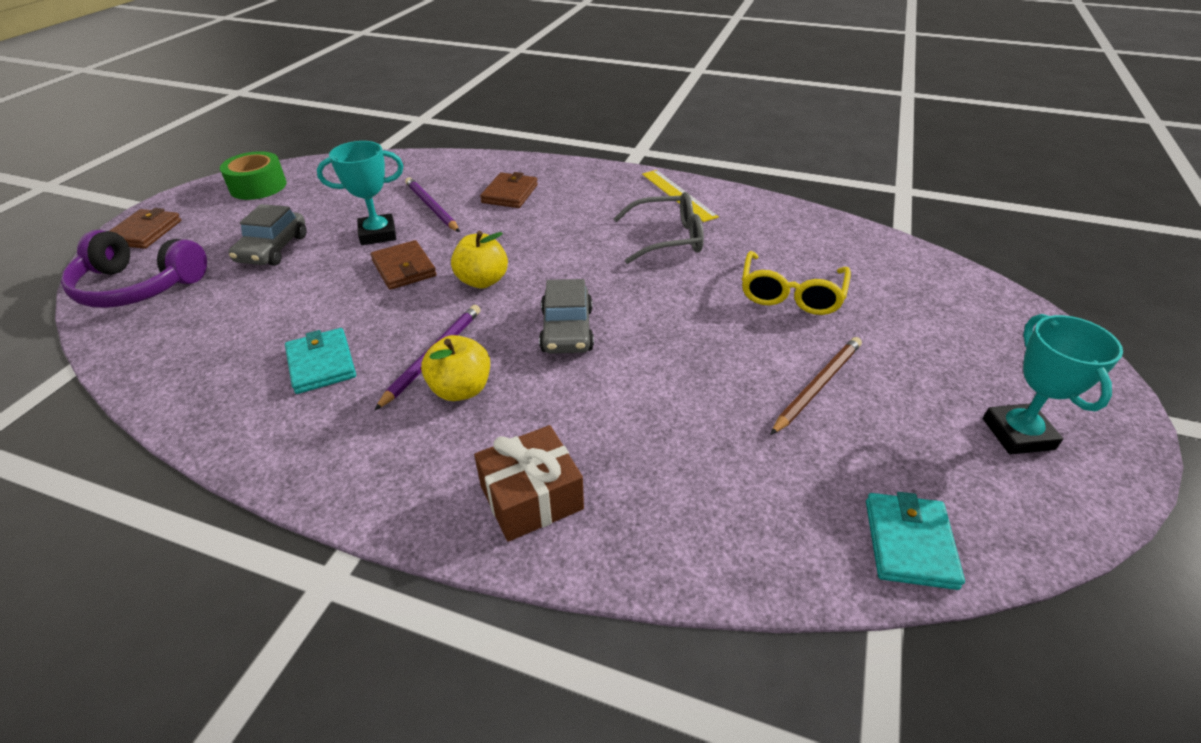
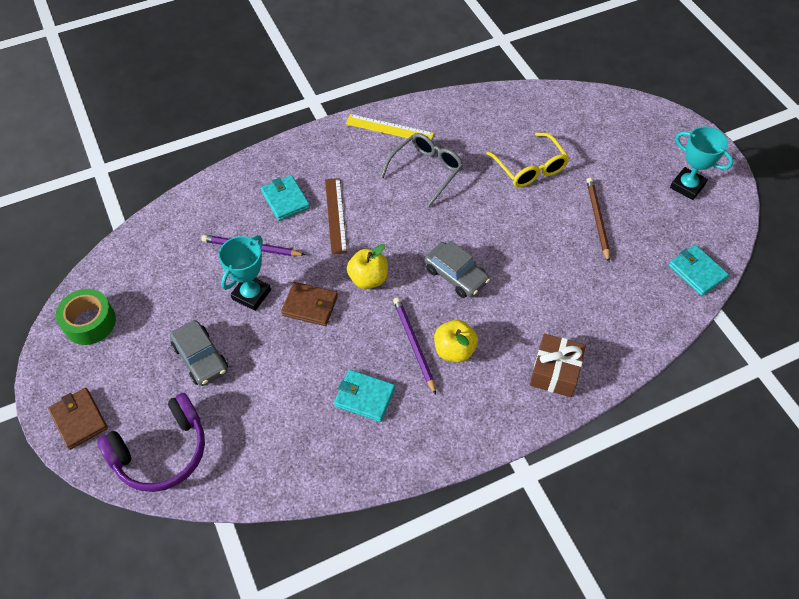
camera: 45 degrees left, 15 degrees up
(510, 194) = (285, 200): brown wallet -> turquoise wallet
(532, 224) = (335, 215): none -> brown ruler

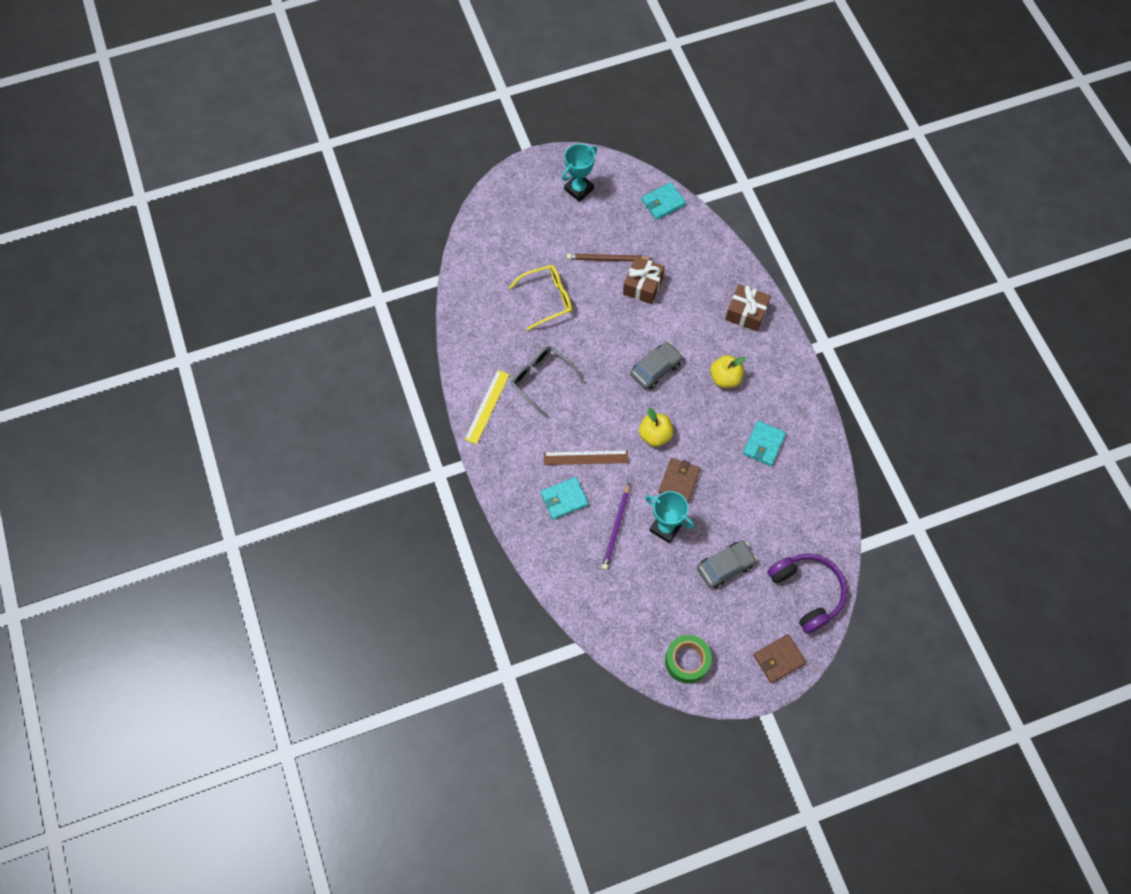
camera: 85 degrees left, 10 degrees up
(414, 344) = (719, 406): purple pencil -> none
(569, 256) = (643, 285): none -> brown gift

